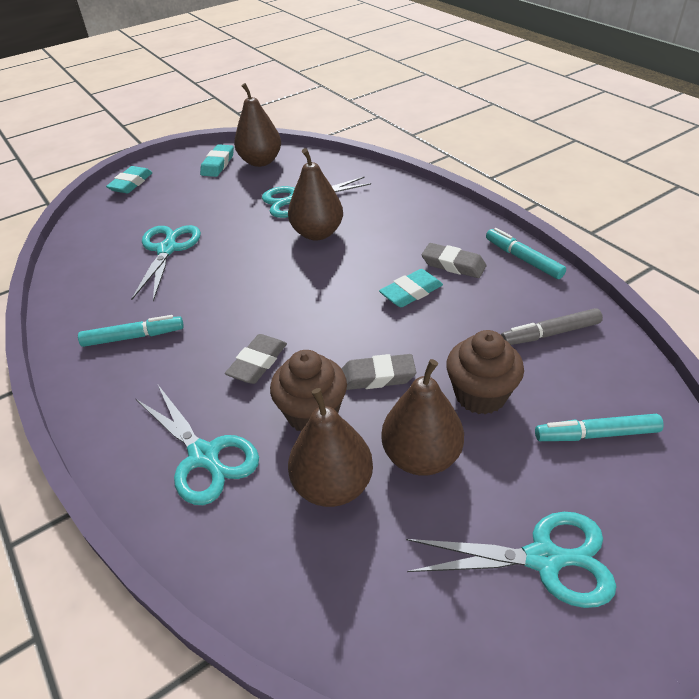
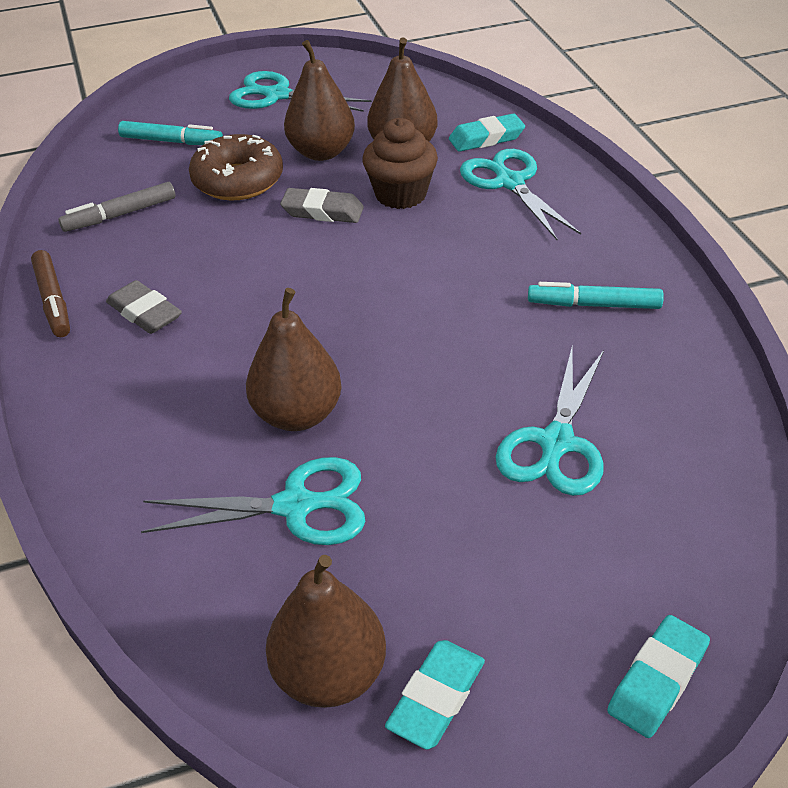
camera: 165 degrees left, 0 degrees up
(258, 363) = (443, 247): grey eraser -> none
(411, 292) = (226, 288): turquoise eraser -> turquoise eraser (486, 138)
(480, 395) = (238, 181): brown cupcake -> brown donut
(523, 259) = (53, 300): turquoise marker -> brown marker
(550, 333) = (121, 215): grey marker -> grey marker turned 150 degrees clockwise

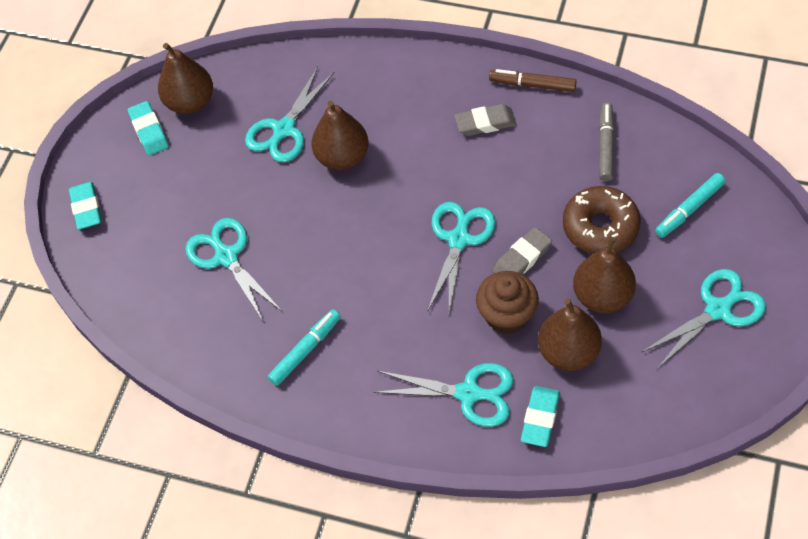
camera: 130 degrees right, 15 degrees up
(337, 261) = (459, 239): none -> turquoise scissors

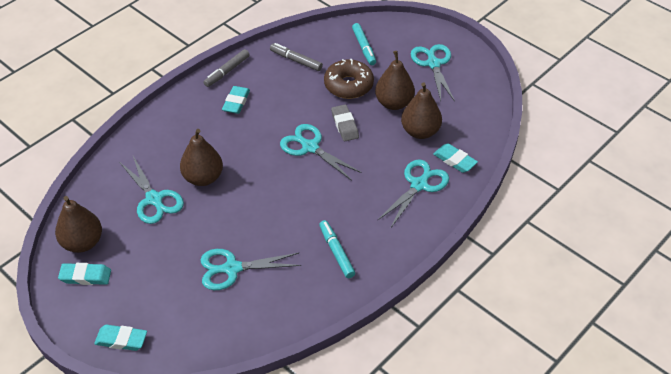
camera: 70 degrees left, 10 degrees down
(485, 123) = (236, 102): grey eraser -> turquoise eraser
(507, 315) = (378, 147): brown cupcake -> none
(533, 85) = (227, 71): brown marker -> grey marker

